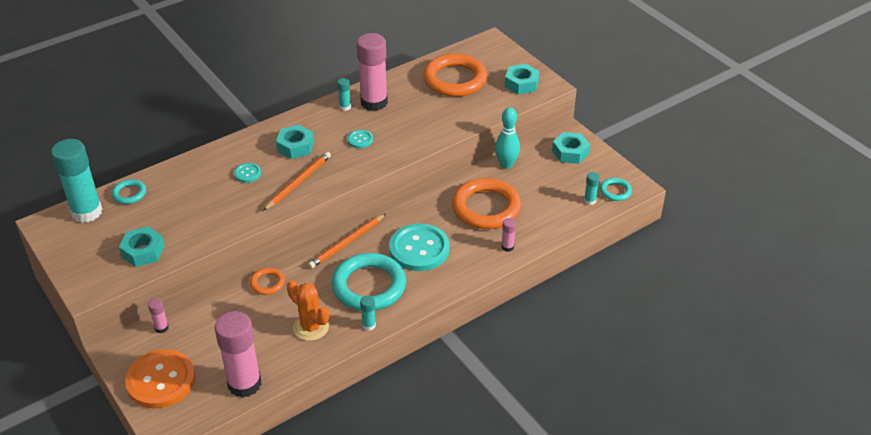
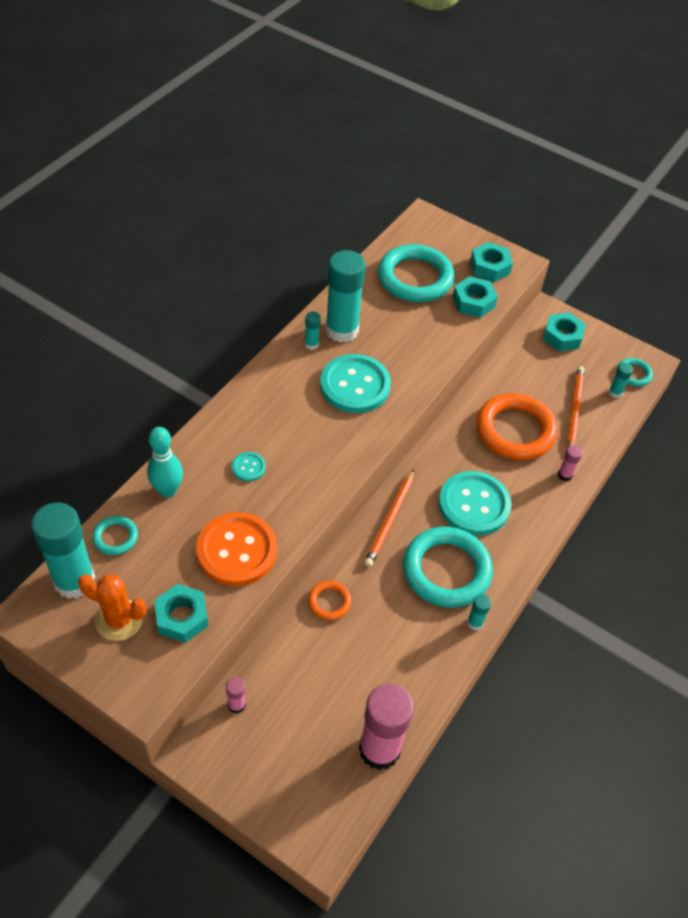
camera: 25 degrees left, 10 degrees up
(161, 380) = (277, 779): orange button -> orange button (237, 550)
(295, 146) = (285, 414): turquoise nut -> turquoise nut (473, 302)
(298, 182) = (316, 463): orange pencil -> orange pencil (574, 409)
(311, 327) = (412, 646): orange cactus -> orange cactus (119, 620)
(360, 140) = (355, 385): turquoise button -> turquoise button, size x2.23
(374, 102) = (342, 330): pink glue stick -> turquoise glue stick
(455, 80) = (415, 278): orange ring -> turquoise ring
(506, 164) = (505, 369): turquoise bowling pin -> turquoise bowling pin (167, 490)

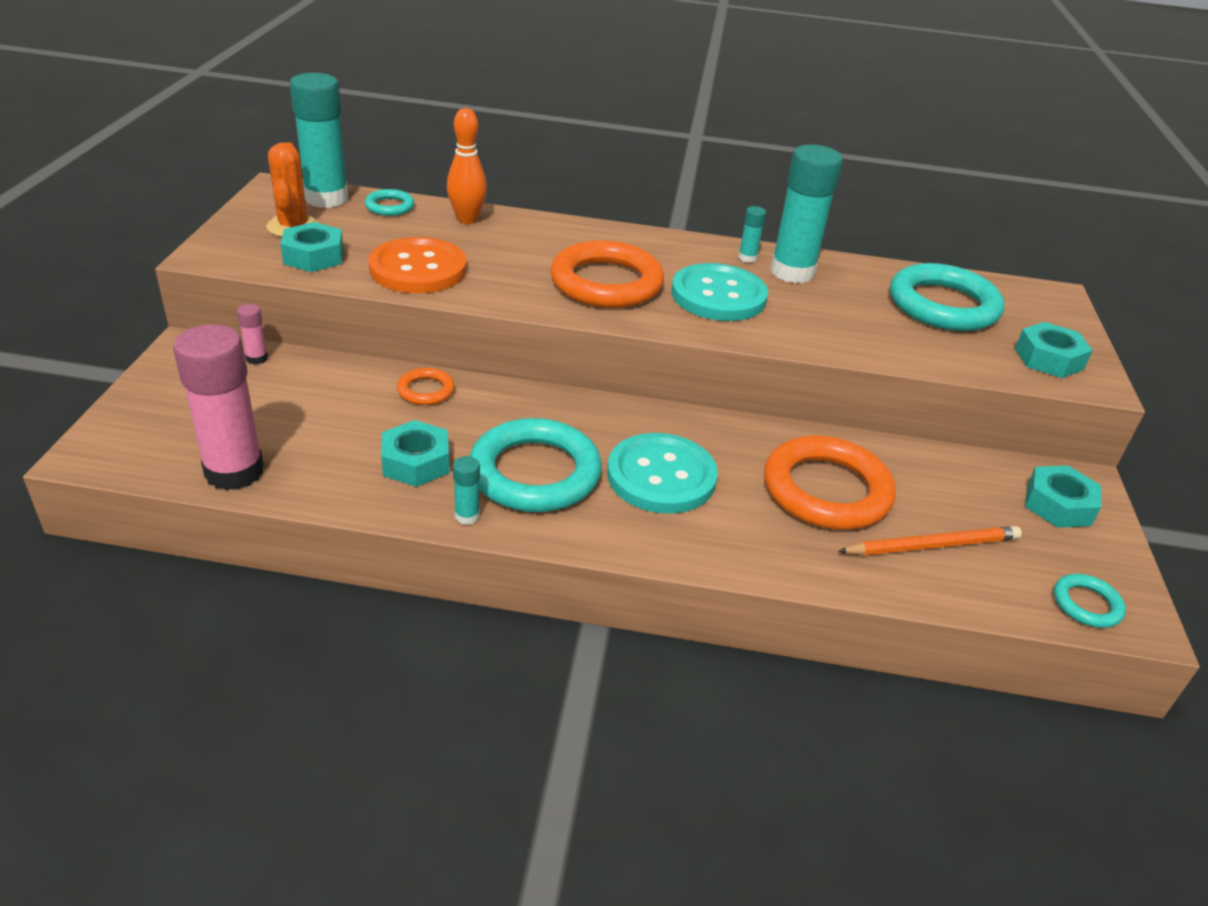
camera: 65 degrees right, 15 degrees down
(167, 490) = (467, 219): turquoise bowling pin -> orange bowling pin
(248, 467) = (534, 255): turquoise button -> none
(310, 440) = (606, 283): none -> orange ring
(390, 520) = (578, 410): orange pencil -> none
(473, 302) = (966, 356): turquoise nut -> turquoise nut (416, 462)
(565, 475) = (796, 559): pink glue stick -> none
(615, 393) = (1020, 588): turquoise glue stick -> none

